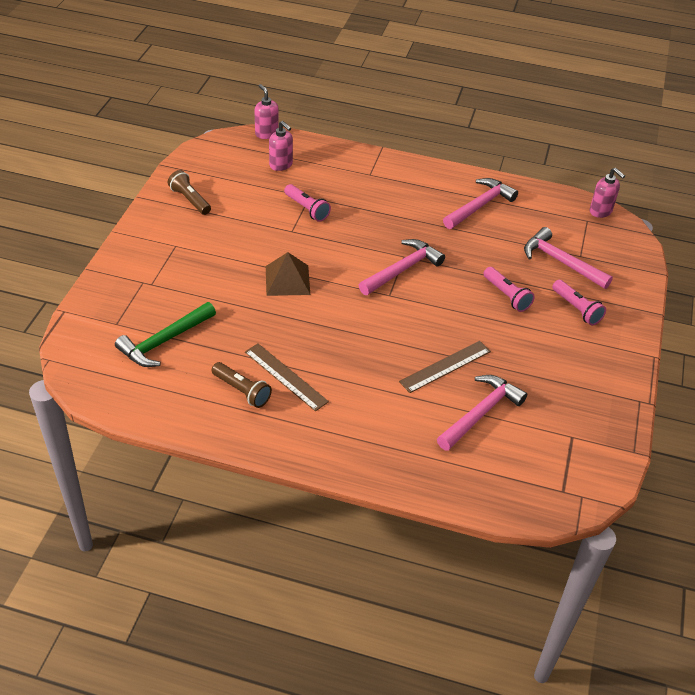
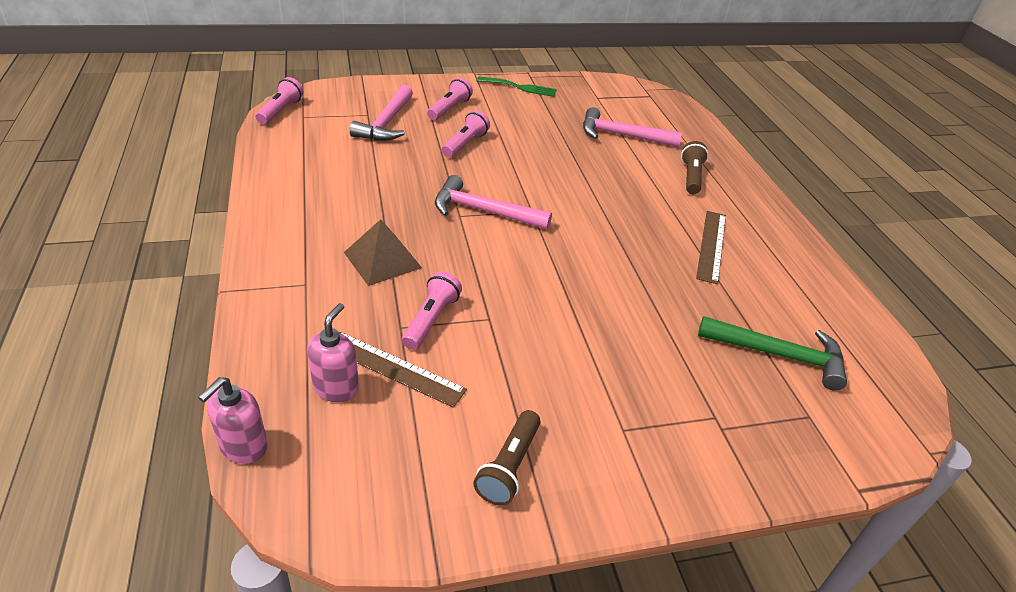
camera: 120 degrees left, 5 degrees down
(242, 391) = (761, 267): brown flashlight -> brown flashlight (691, 177)
(287, 280) = (582, 290): brown pyramid -> brown pyramid (382, 260)
(445, 366) = (592, 160): brown ruler -> brown ruler (394, 369)
(479, 206) = (322, 182): pink hammer -> none
(600, 211) = (280, 111): pink soap dispenser -> pink flashlight
(612, 379) = (520, 87): none -> green fork

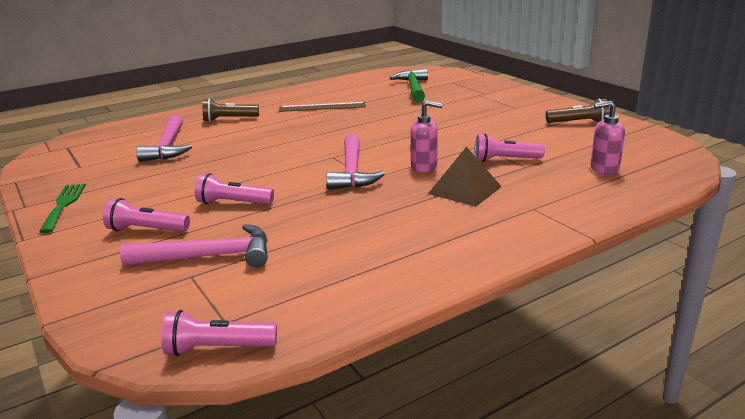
camera: 105 degrees left, 15 degrees down
(243, 447) = (685, 179): pink soap dispenser -> pink soap dispenser (424, 167)
(394, 369) = (563, 159): brown ruler -> none

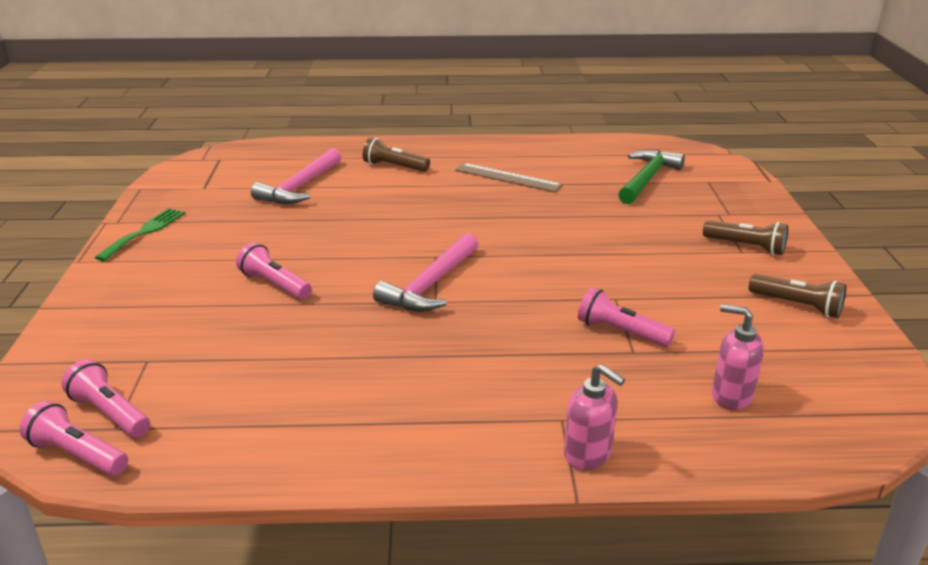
camera: 30 degrees right, 5 degrees up
(146, 230) = (172, 289): pink flashlight -> pink flashlight (110, 413)
(208, 256) = (184, 343): pink hammer -> none
(424, 167) = (513, 307): pink soap dispenser -> pink soap dispenser (588, 454)
(464, 190) = (517, 359): brown pyramid -> none
(515, 105) = (746, 246): none -> brown flashlight

